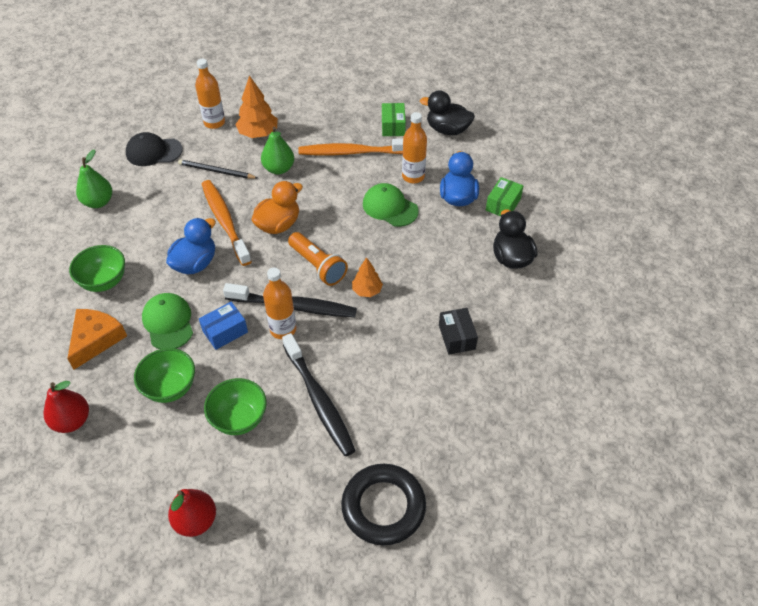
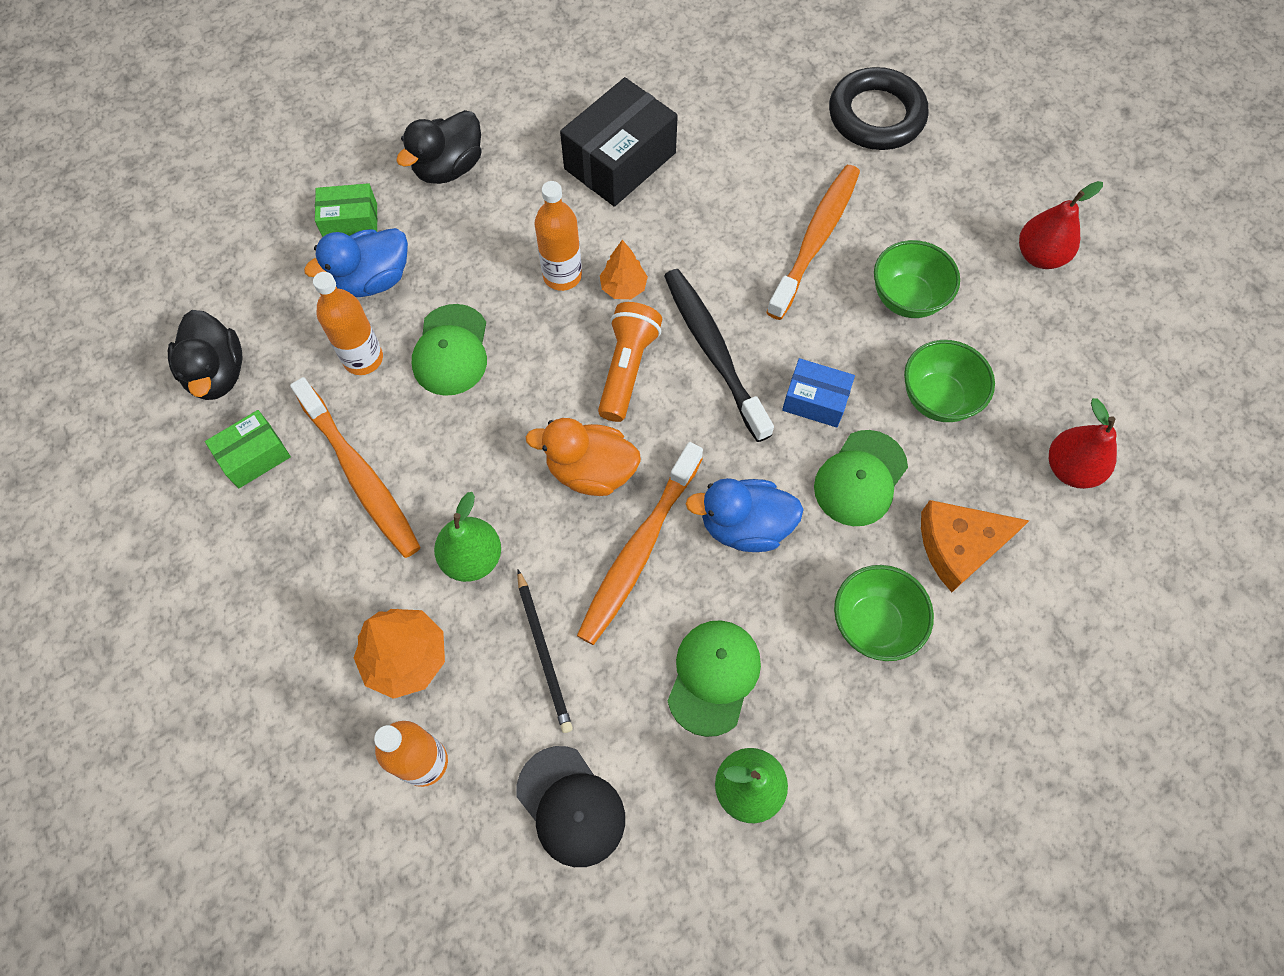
camera: 125 degrees left, 15 degrees up
(148, 216) = (713, 677): none -> green cap
(283, 329) = (757, 339): orange bottle -> orange bottle (562, 275)
(319, 400) = (815, 239): black toothbrush -> orange toothbrush
(457, 337) = (620, 161): black box -> black box, size x1.78

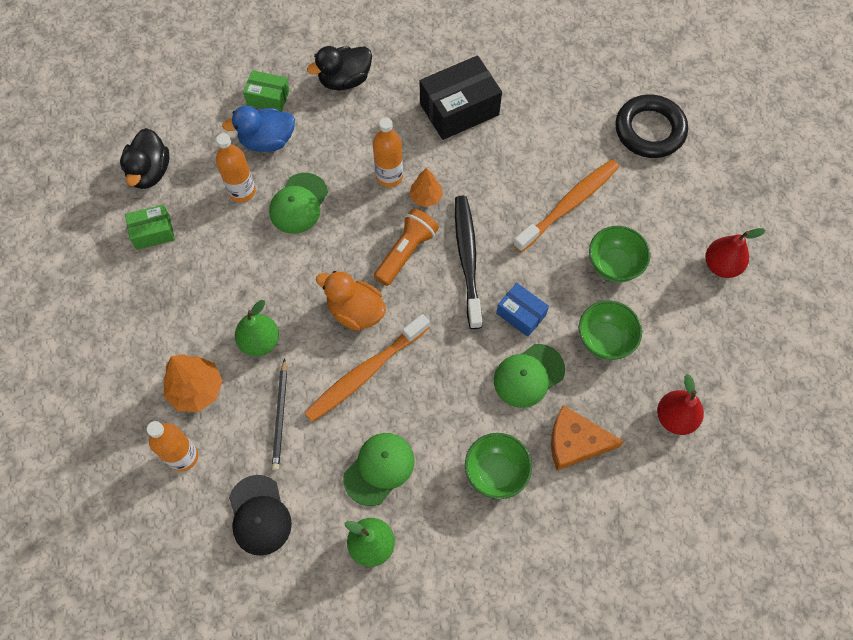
camera: 20 degrees right, 0 degrees up
(360, 475) = (212, 266): orange toothbrush -> none
(744, 526) = (439, 380): blue duck -> none

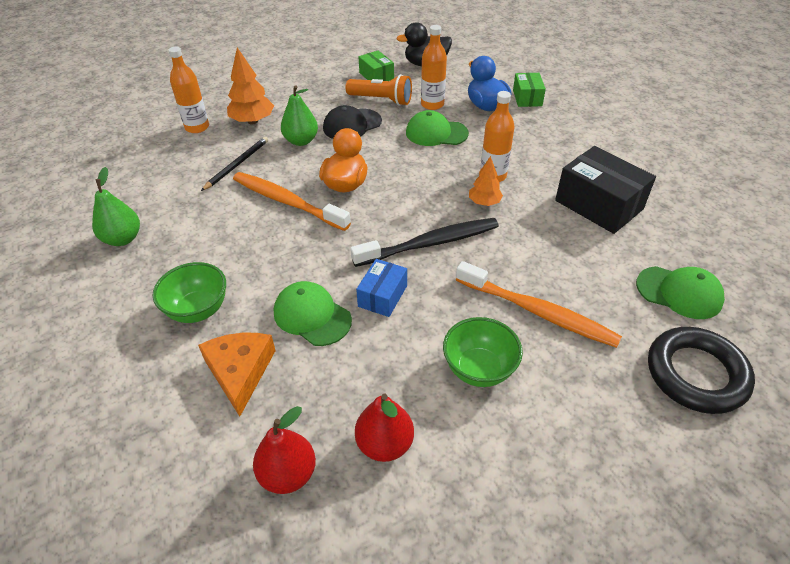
camera: 75 degrees right, 20 degrees down
(259, 515) = (150, 172): black cap -> black cap (352, 125)
(280, 416) = (237, 164): black pencil -> black pencil turned 135 degrees clockwise
(344, 80) = (575, 131): black duck -> none
(379, 469) = (195, 229): green cap -> green cap (679, 292)
(406, 252) = (418, 202): orange flashlight -> orange flashlight (381, 100)
(604, 340) = (375, 377): green bowl -> none
(721, 265) = (537, 498): red pear -> red pear (384, 444)

